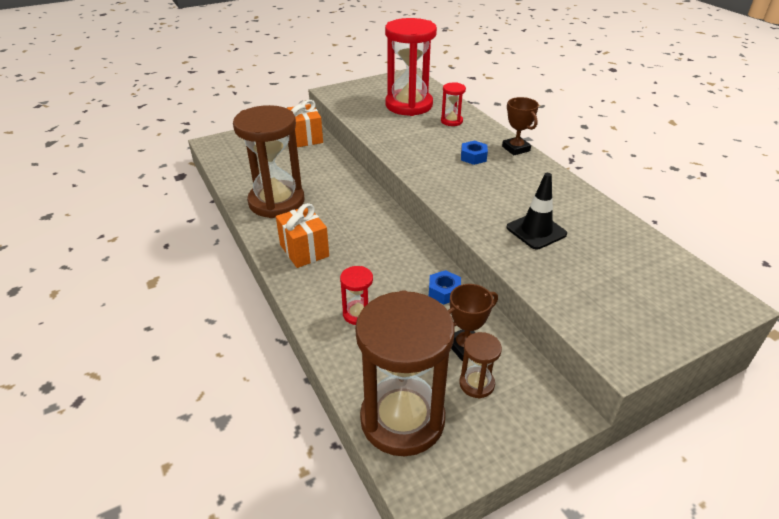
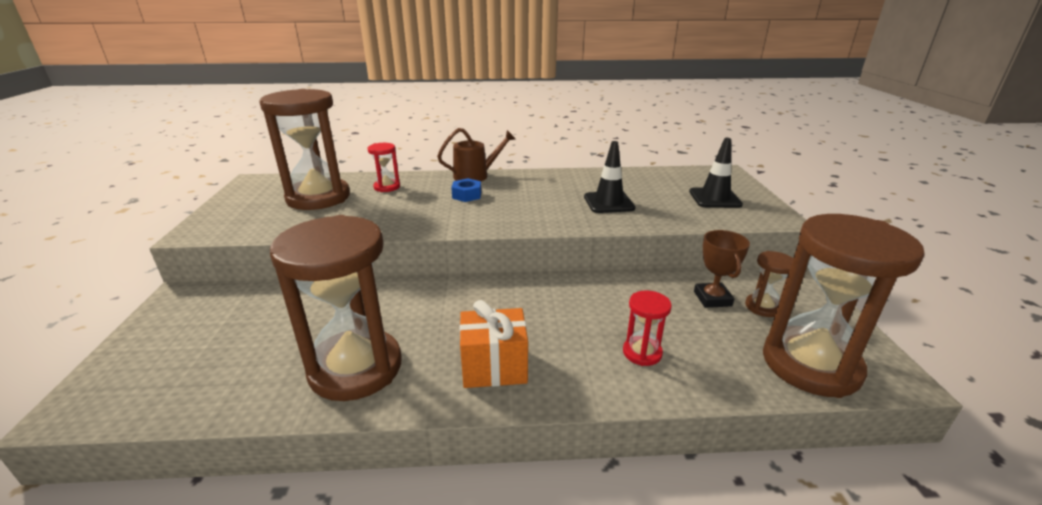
camera: 65 degrees left, 10 degrees down
(306, 138) = (227, 301): orange gift -> none
(409, 105) = (318, 198): red hourglass -> brown hourglass
(444, 292) = (629, 287): blue nut -> none
(516, 149) = (475, 176): brown trophy -> brown watering can
(627, 301) = (714, 198): none -> black traffic cone

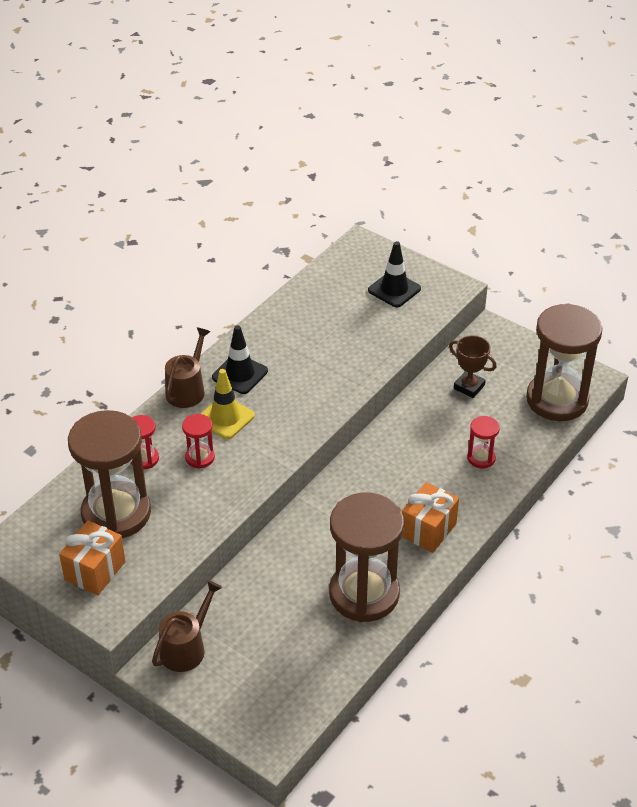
camera: 50 degrees left, 15 degrees up
(211, 300) = (186, 648): none -> brown watering can
(247, 211) = (95, 571): none -> orange gift
(412, 202) = (200, 457): none -> red hourglass
(467, 195) = (225, 418): blue nut -> yellow traffic cone
(608, 202) = (336, 348): black traffic cone -> black traffic cone (240, 374)
(763, 307) = (499, 372): brown hourglass -> none

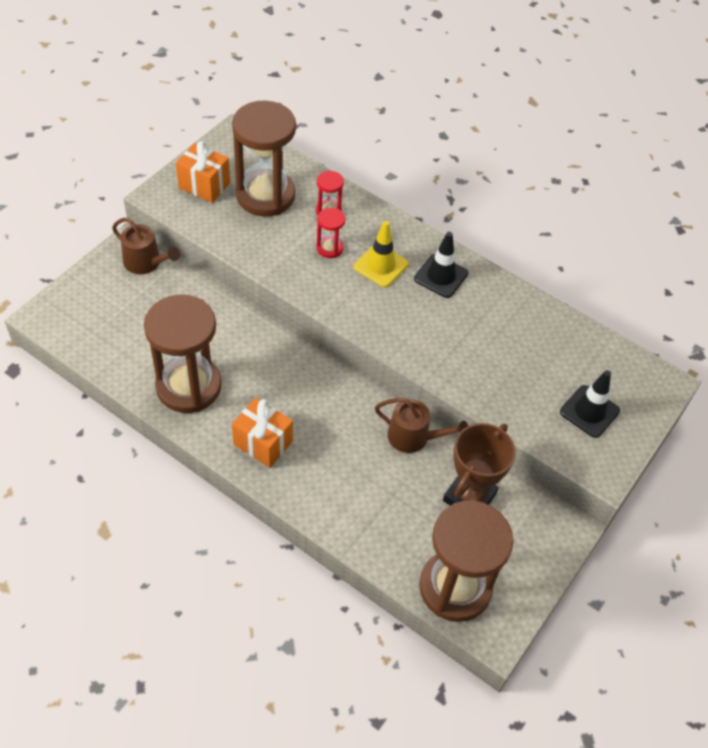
camera: 85 degrees right, 10 degrees up
(187, 390) = (417, 238): brown watering can -> brown watering can (413, 437)
(469, 387) = (469, 497): brown trophy -> brown trophy, size x1.53
(481, 458) = (361, 499): red hourglass -> none

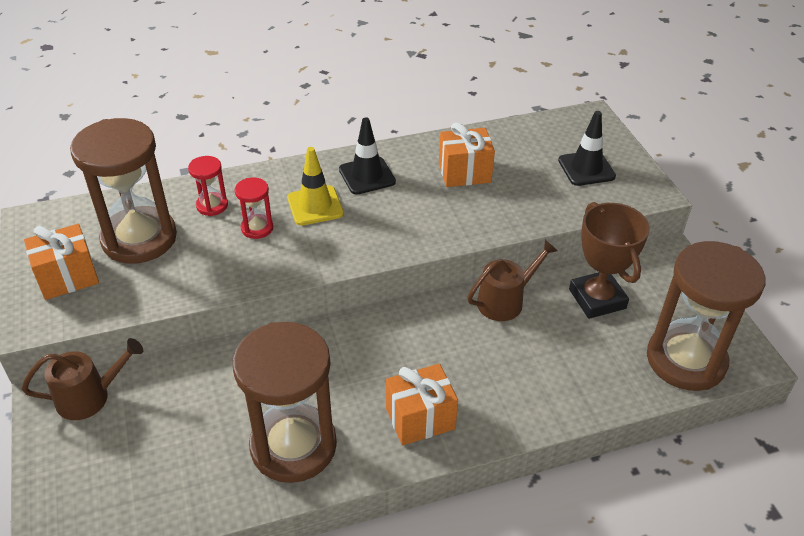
camera: 50 degrees left, 10 degrees down
(503, 333) = (464, 173): none -> orange gift

